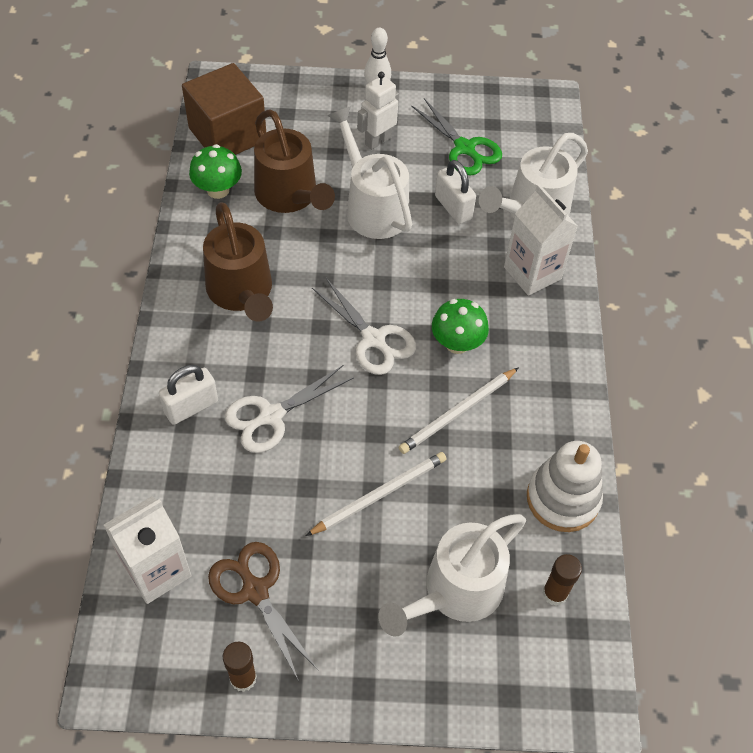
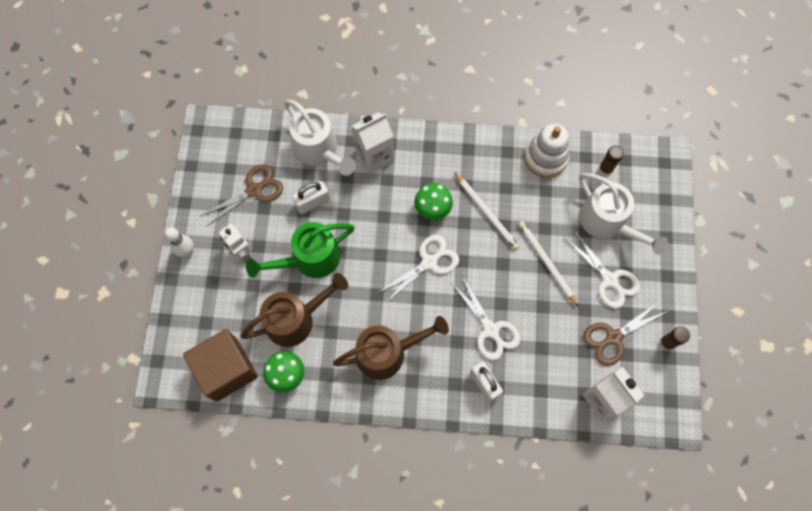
camera: 85 degrees left, 15 degrees up
(353, 590) = (610, 280): none -> white scissors
(372, 206) = (309, 259): white watering can -> green watering can
(465, 148) = (254, 190): green scissors -> brown scissors

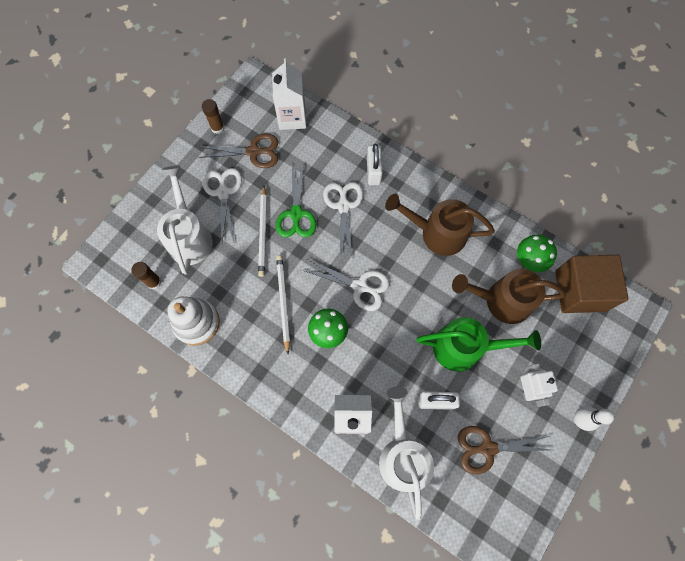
camera: 150 degrees left, 0 degrees up
(429, 262) = (360, 286): white scissors -> white scissors turned 150 degrees counterclockwise
(529, 297) = (296, 214): none -> green scissors

